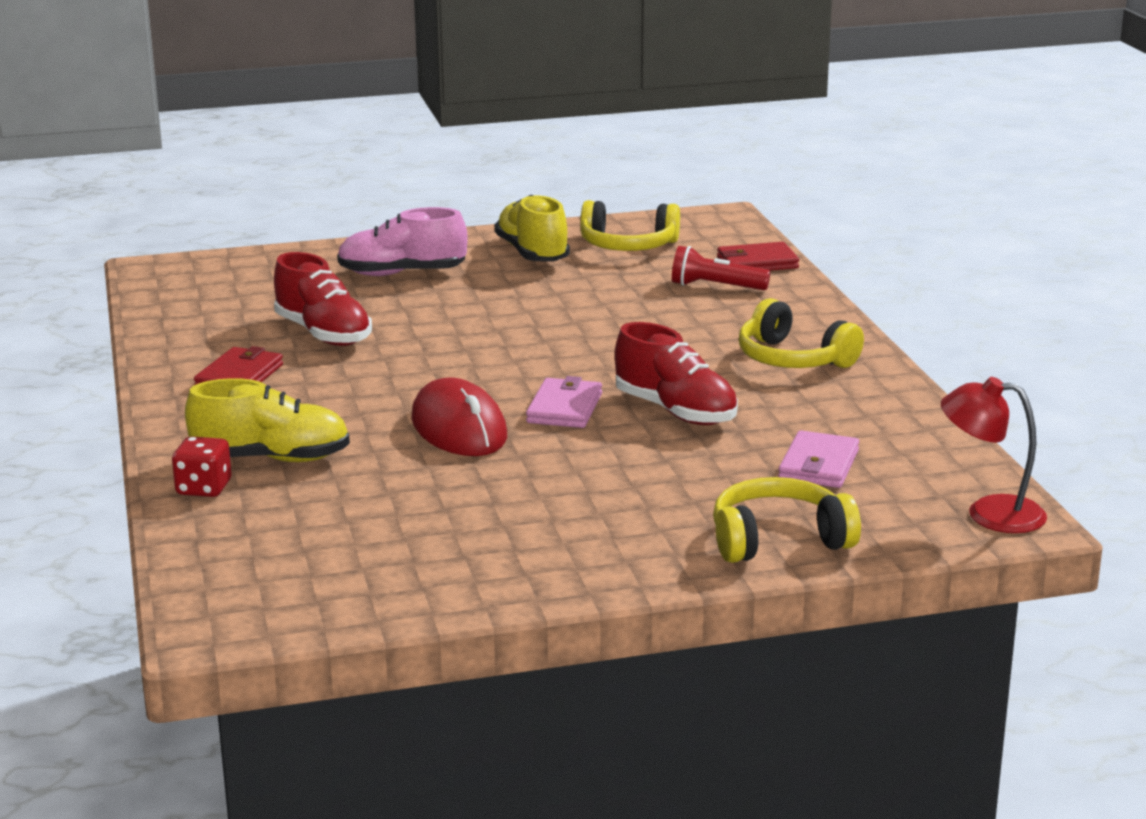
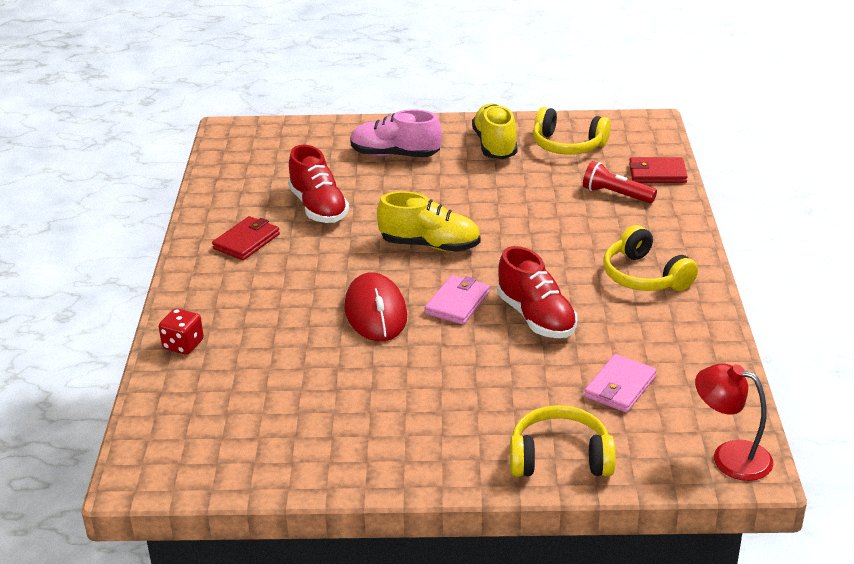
camera: 15 degrees right, 10 degrees up
(271, 459) = (238, 323): yellow shoe -> yellow shoe (430, 245)

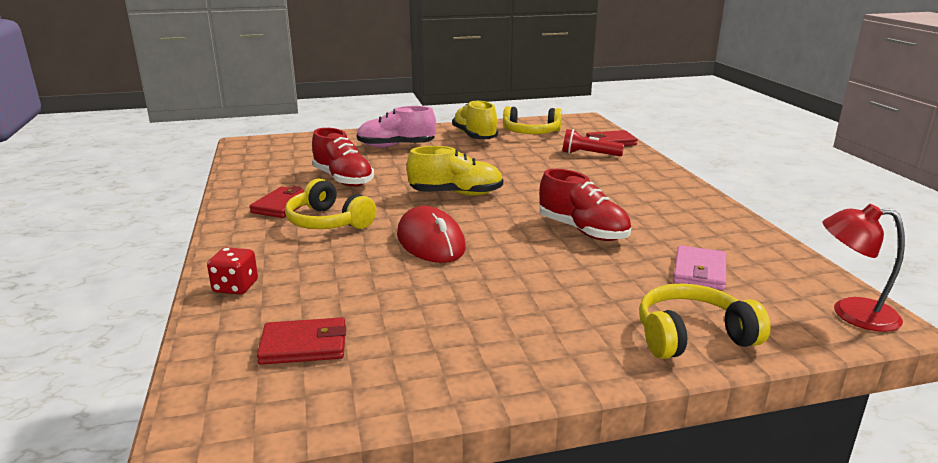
camera: 15 degrees left, 10 degrees down
(227, 416) = (304, 345): none -> red wallet
(457, 303) = (504, 228): pink wallet -> none
(644, 276) = (653, 197): yellow headphones -> yellow headphones (328, 222)

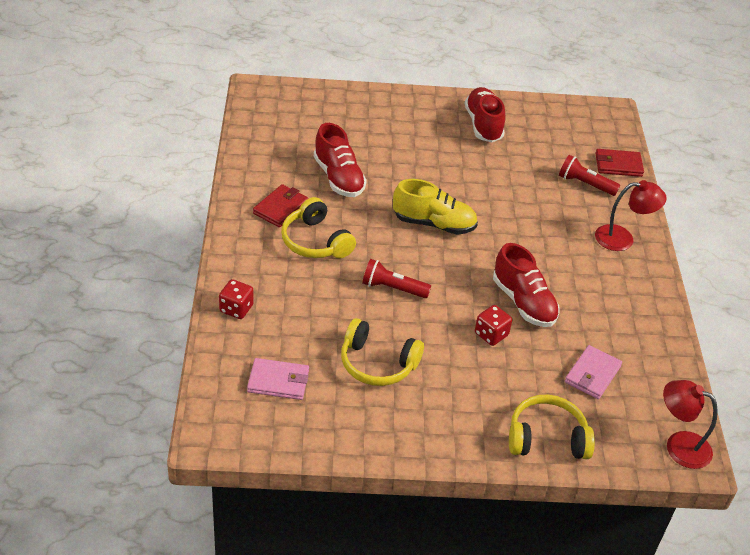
camera: 10 degrees right, 20 degrees up
(304, 345) = (278, 381): red wallet -> pink wallet
(396, 146) = (399, 128): pink shoe -> none
(430, 242) = (393, 288): red mouse -> red flashlight
(474, 136) = (483, 125): yellow shoe -> red shoe
(531, 133) = (544, 129): yellow headphones -> yellow headphones (377, 363)
(563, 259) = (491, 334): none -> red dice
(649, 178) = (622, 238): none -> red lamp

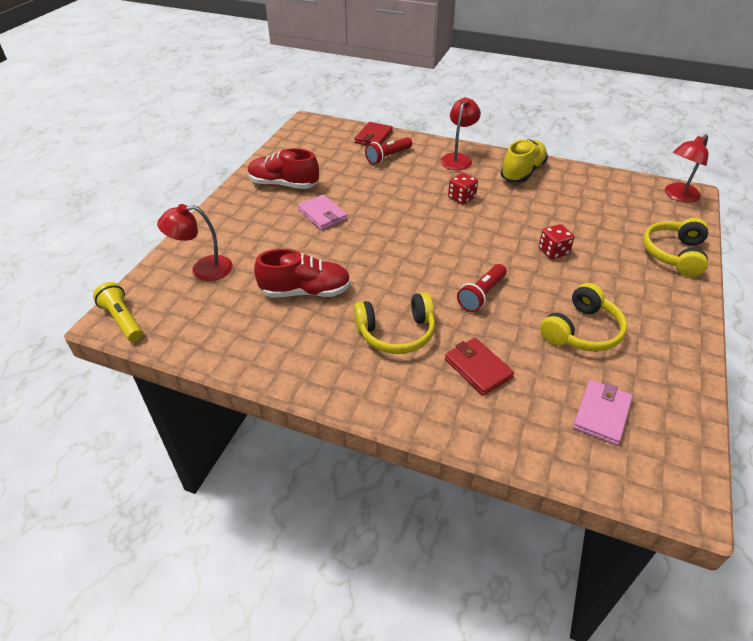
camera: 65 degrees left, 0 degrees up
(236, 309) = (483, 426): red dice -> red dice (461, 198)
(259, 94) = (123, 320): none -> yellow flashlight
(280, 208) = (331, 348): red wallet -> red wallet (478, 368)
(335, 114) = (203, 269): none -> red lamp
(434, 224) = (402, 247): yellow shoe -> yellow shoe (522, 172)
(523, 302) = (518, 224): red shoe -> none
(592, 374) = (604, 213): pink wallet -> pink wallet (322, 214)

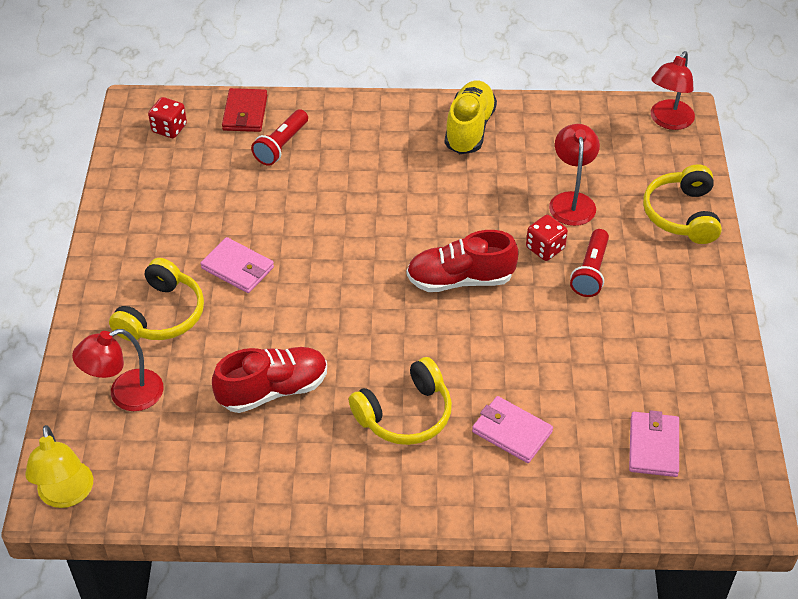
camera: 20 degrees left, 5 degrees up
(123, 320) = (66, 495): yellow flashlight -> yellow lamp
(283, 185) = (159, 231): red shoe -> red shoe (460, 280)
(458, 158) = (377, 125): red lamp -> red lamp (571, 201)
(461, 198) = (406, 193): red dice -> red dice (169, 128)
(478, 368) = (511, 432): red wallet -> pink wallet
(481, 295) = (482, 334): red flashlight -> red flashlight (590, 272)
(582, 331) = (607, 351): yellow headphones -> yellow headphones (162, 315)

